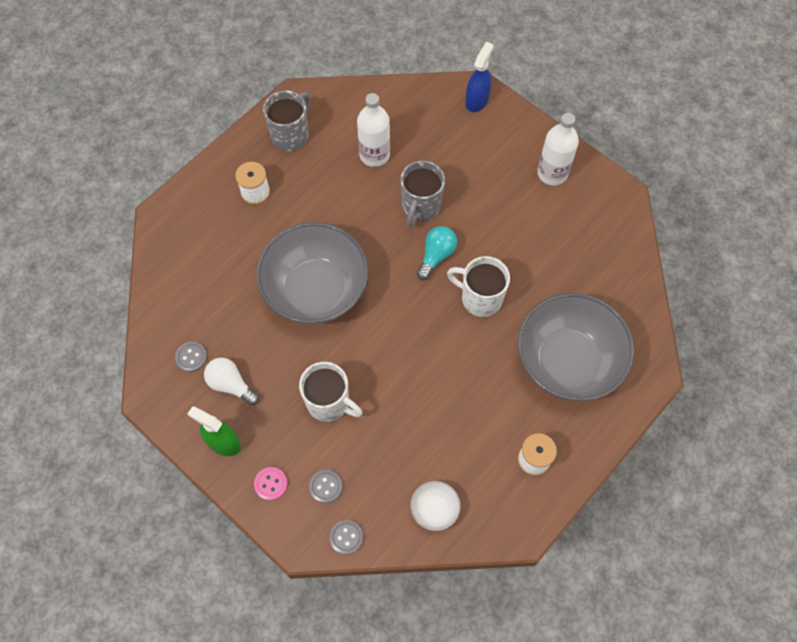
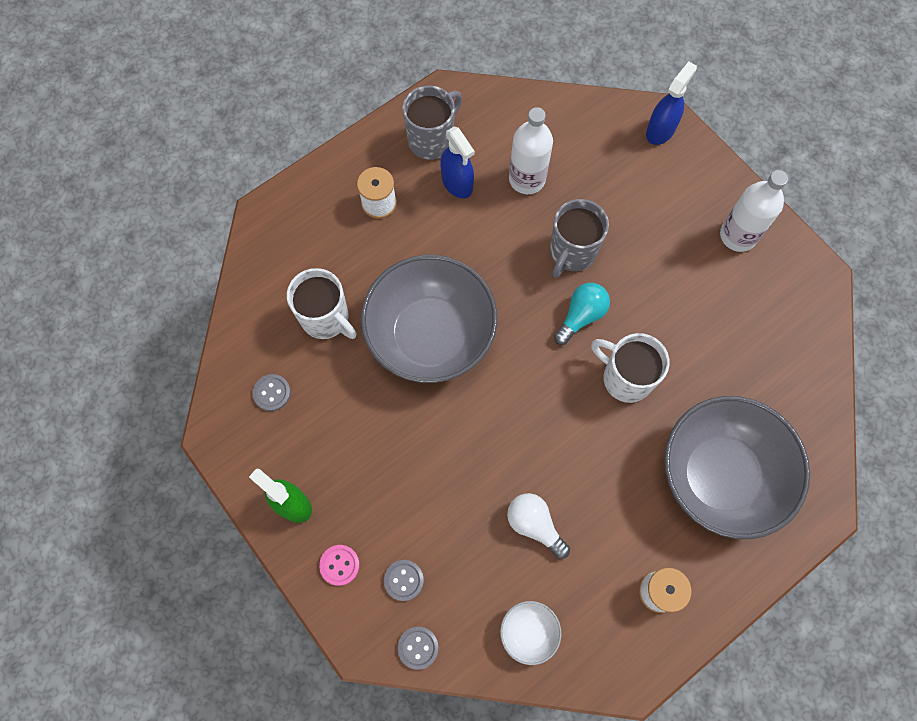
camera: 10 degrees right, 5 degrees up
(231, 384) = (312, 434): white light bulb -> white light bulb (534, 525)
(317, 166) = (457, 183): none -> blue spray bottle
(329, 402) = (424, 477): white mug -> white mug (326, 318)

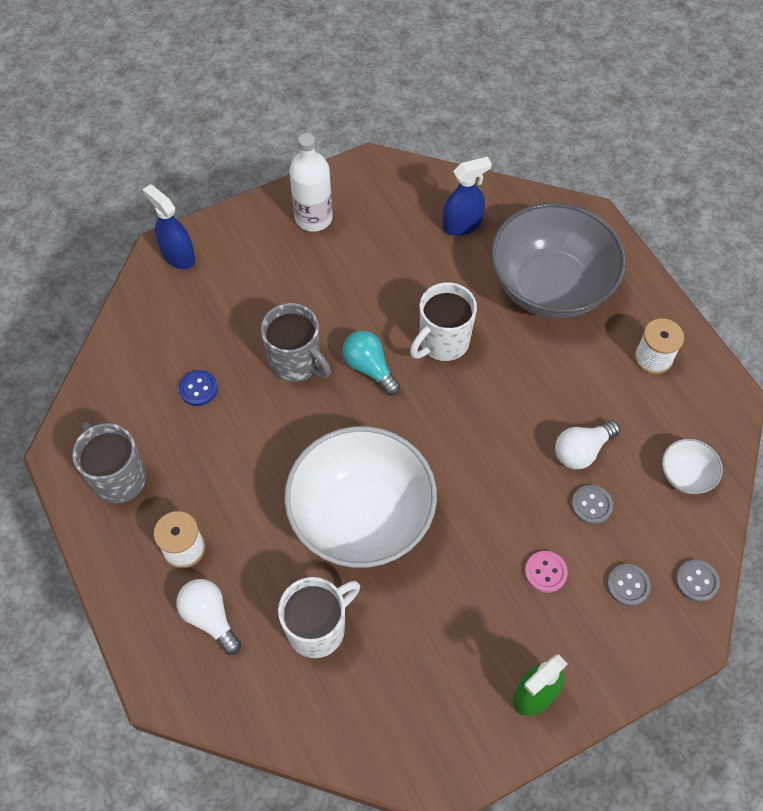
camera: 80 degrees left, 10 degrees down
(272, 393) = (399, 703): grey button -> grey button (591, 505)
(324, 236) = (210, 618): none -> white light bulb
(339, 565) = (607, 650): pink button -> pink button (545, 572)
(430, 335) = (361, 517): grey bowl -> white bowl
(457, 183) = (182, 460): blue spray bottle -> blue spray bottle (462, 225)
(527, 179) = (198, 389): white bottle -> blue button

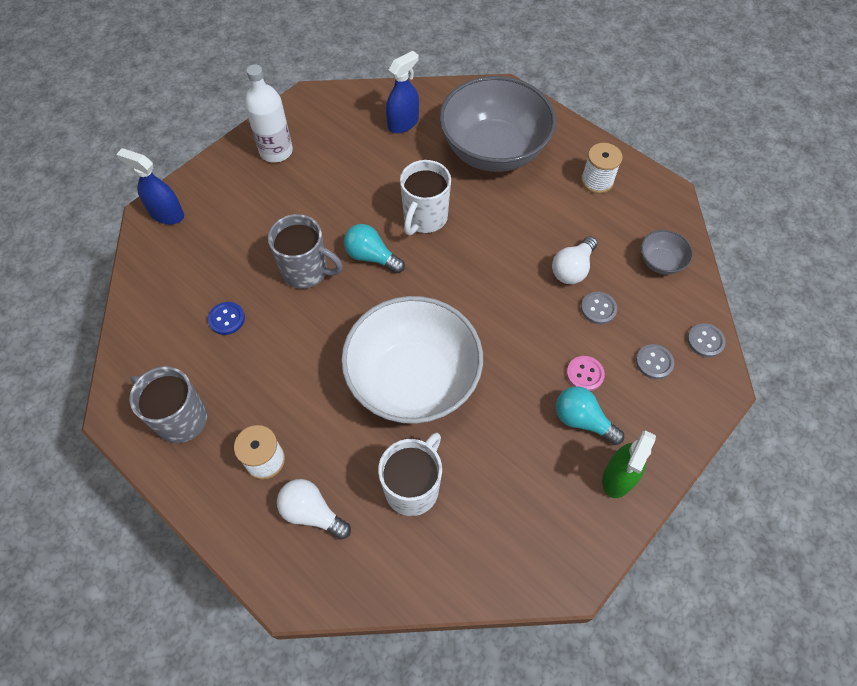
camera: 20 degrees left, 0 degrees up
(522, 621) = (582, 420): none -> turquoise light bulb
(685, 475) = (660, 262): white bowl -> grey bowl

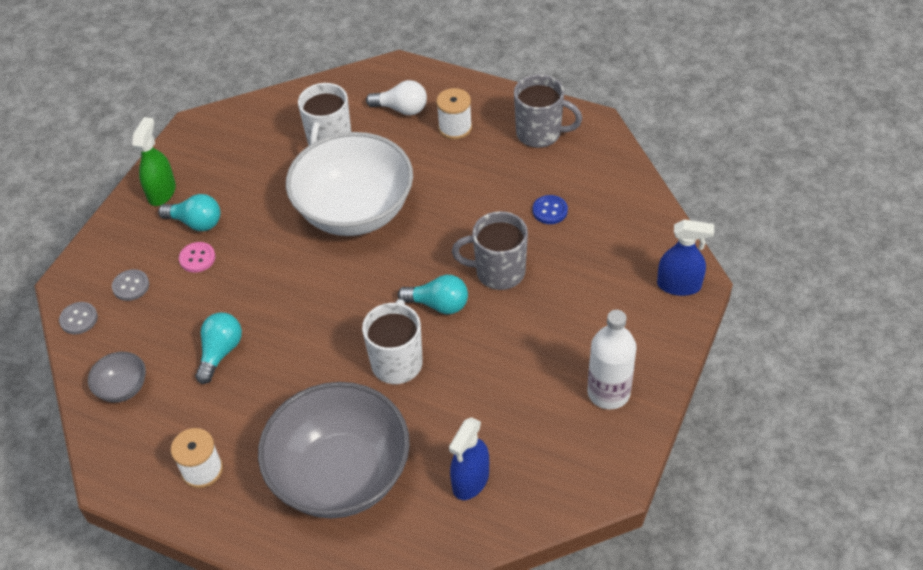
camera: 165 degrees right, 10 degrees down
(572, 269) = (220, 352): white light bulb -> turquoise light bulb
(598, 309) = (189, 319): grey button -> none

